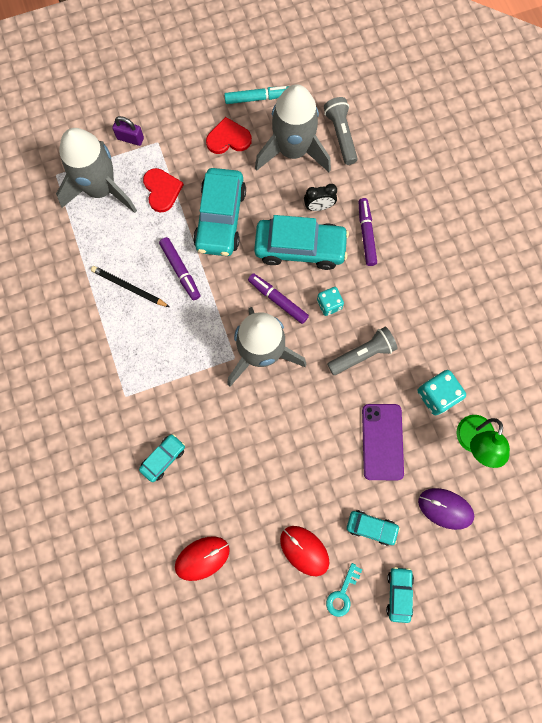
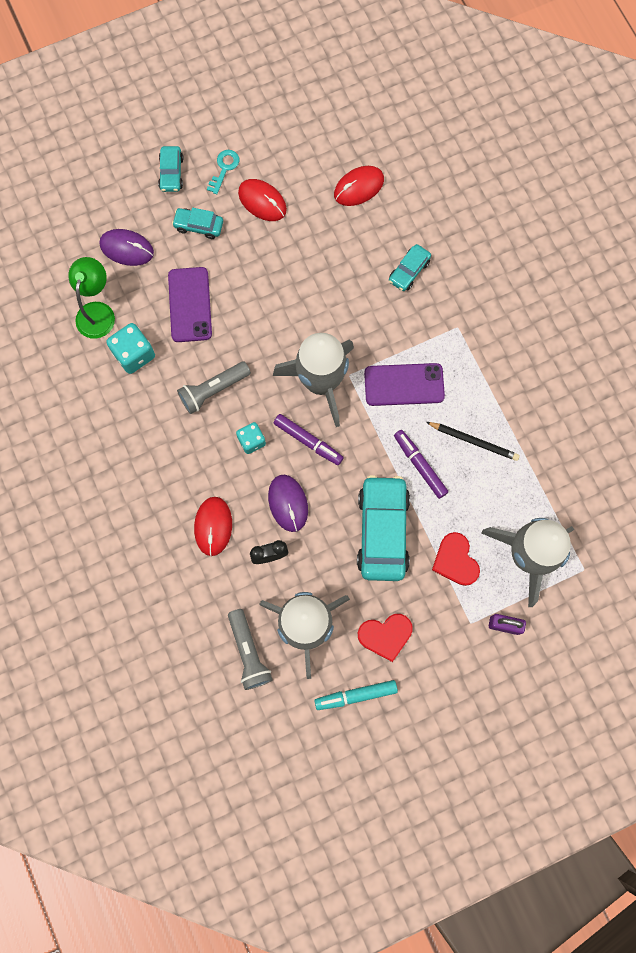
camera: 175 degrees right, 0 degrees up
(184, 344) = (404, 384): none -> purple phone
(300, 248) = (288, 503): turquoise car -> purple mouse
(366, 234) = (213, 526): purple marker -> red mouse

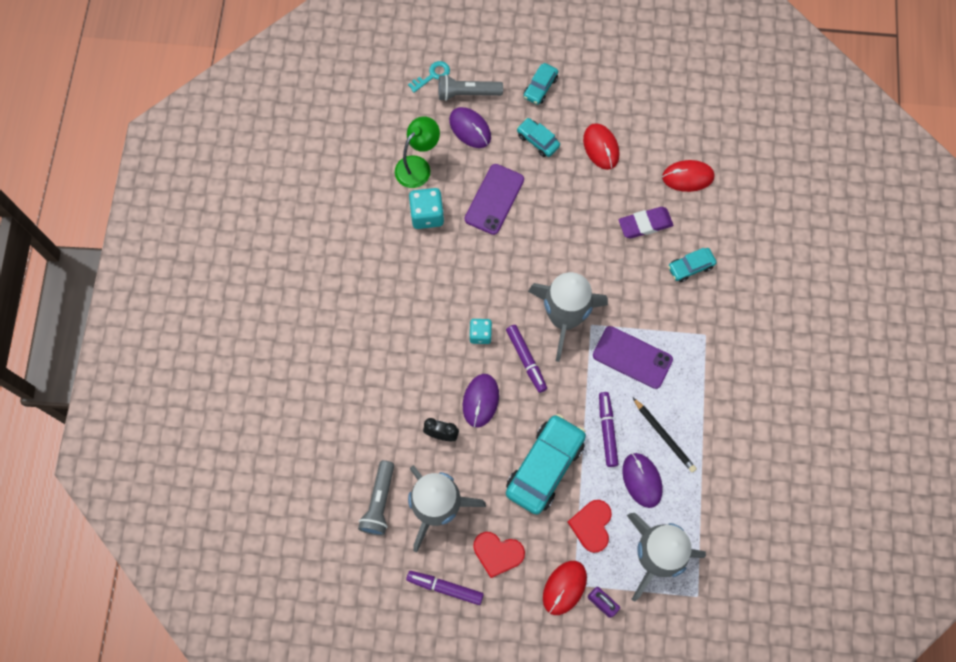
camera: 30 degrees right, 5 degrees down
(213, 390) = (473, 277): grey flashlight -> grey flashlight (467, 93)
(213, 526) = (410, 385): red mouse -> red mouse (564, 587)
(224, 168) = (585, 105): turquoise key -> turquoise key (432, 75)
(345, 253) = (645, 224): none -> purple eraser
(356, 695) = (445, 587): turquoise marker -> purple marker
(476, 493) = (642, 480): none -> purple mouse

